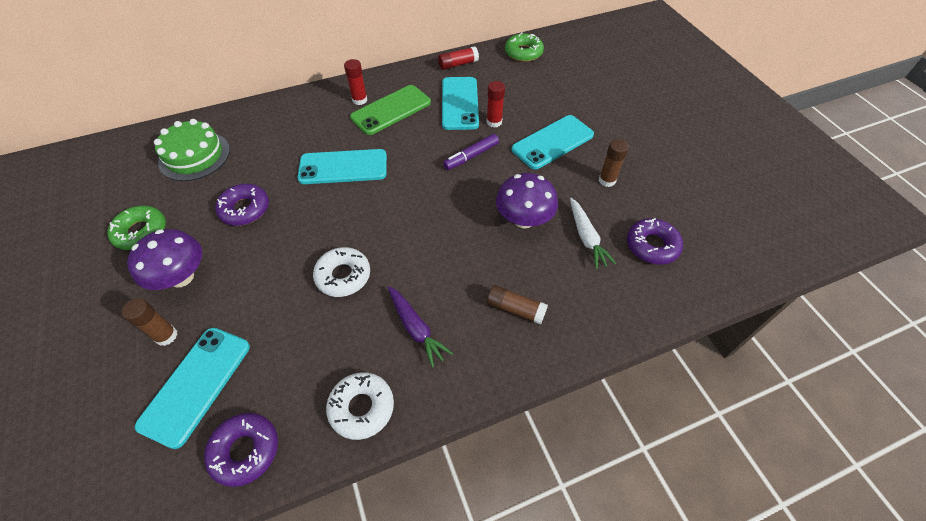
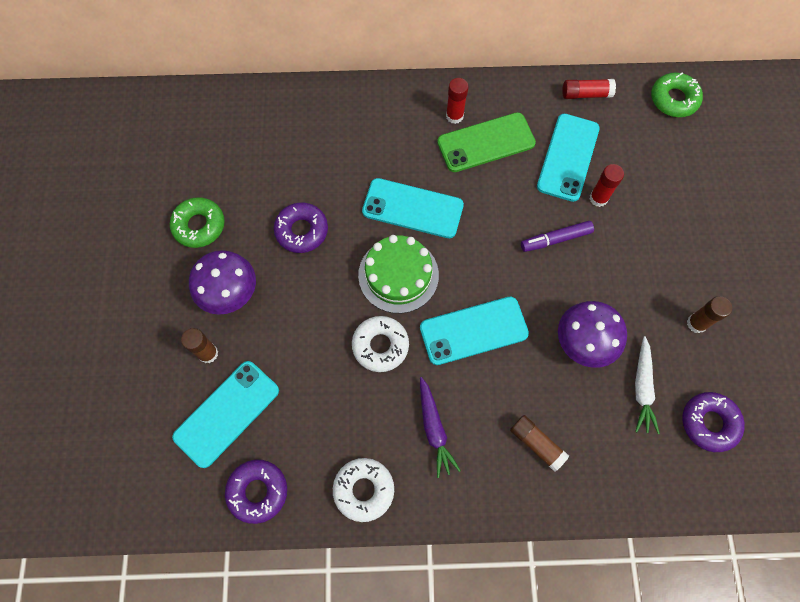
camera: 20 degrees right, 15 degrees up
(194, 156) = (263, 142): green cake -> green cake (398, 275)
(552, 142) = (655, 250): turquoise phone -> turquoise phone (473, 330)

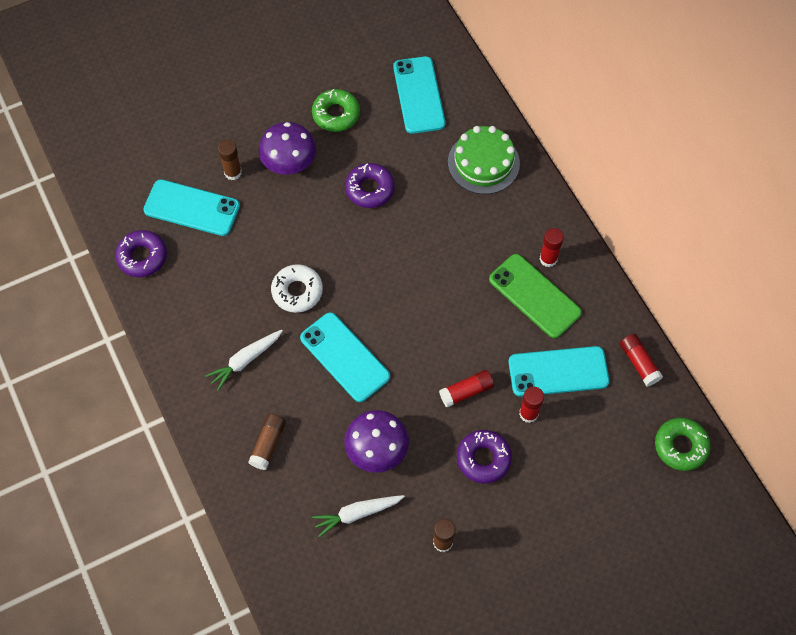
camera: 65 degrees right, 5 degrees down
(364, 490) = (174, 329): white donut -> none
(398, 275) = (366, 278): green cake -> green cake (483, 163)
(412, 208) = (435, 263): turquoise phone -> turquoise phone (419, 95)
(434, 429) = (245, 360): purple carrot -> white carrot
(556, 239) = (466, 392): purple marker -> red glue stick
(709, 423) = (351, 582): purple donut -> purple donut (483, 458)

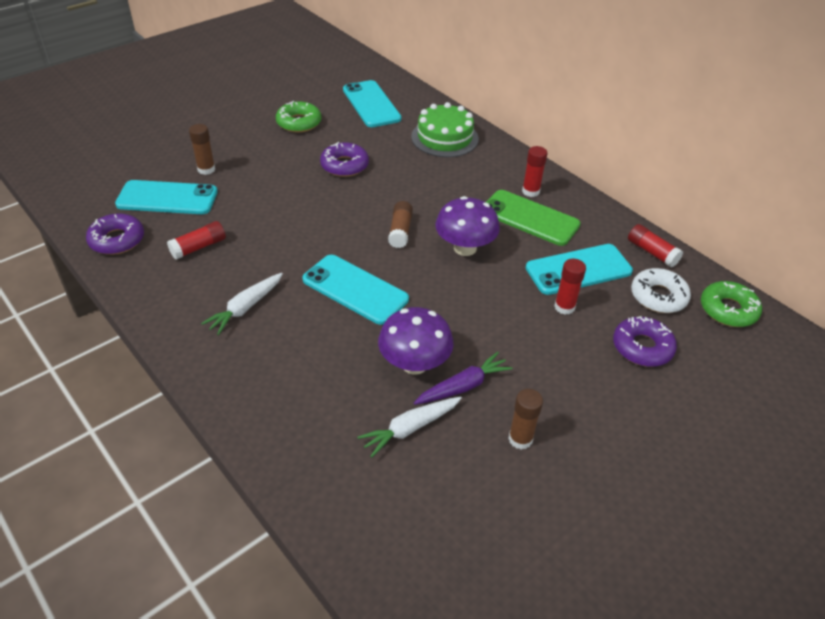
camera: 15 degrees left, 20 degrees down
(268, 444) = (287, 378): brown glue stick -> brown glue stick (400, 231)
(289, 163) = (262, 157): purple mushroom -> purple mushroom (465, 248)
(297, 291) = (291, 245): white donut -> white donut (658, 296)
(411, 482) = (463, 386): none -> purple carrot
(466, 392) = (493, 299): red glue stick -> red glue stick (198, 247)
(483, 458) = (534, 352): purple donut -> purple donut (642, 347)

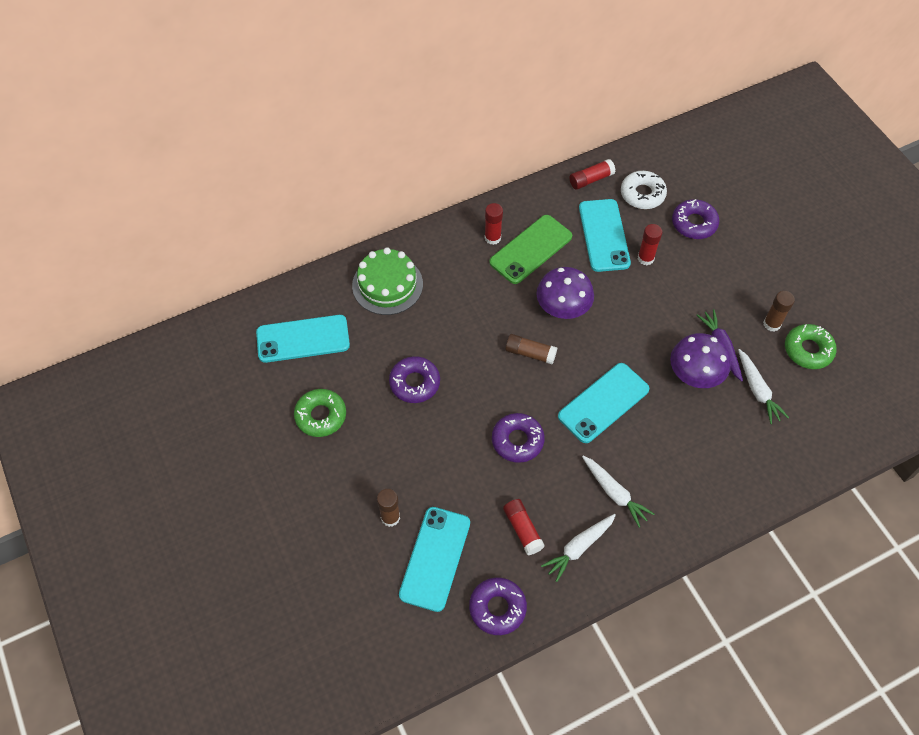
camera: 75 degrees left, 15 degrees up
(180, 287) = (578, 548): none -> white carrot
(296, 233) = (517, 441): none -> purple donut
(728, 310) = (662, 157): green donut -> green donut (808, 350)

